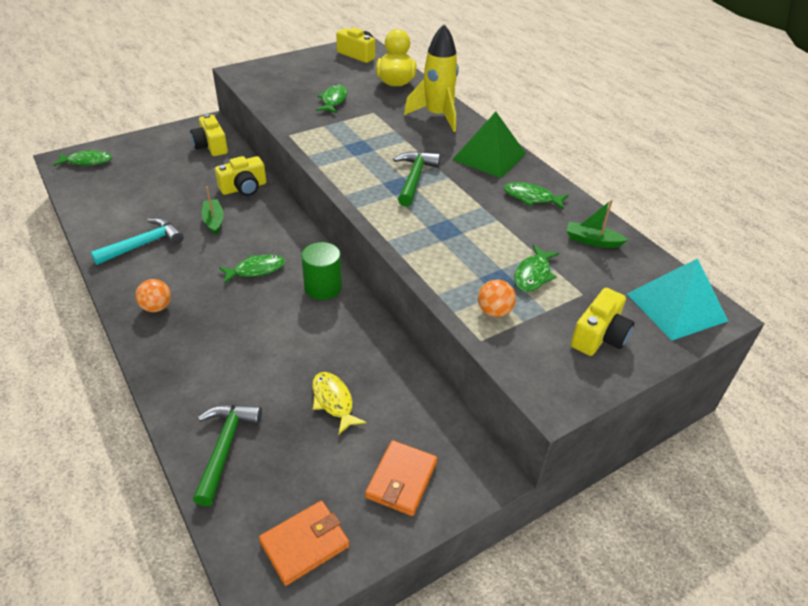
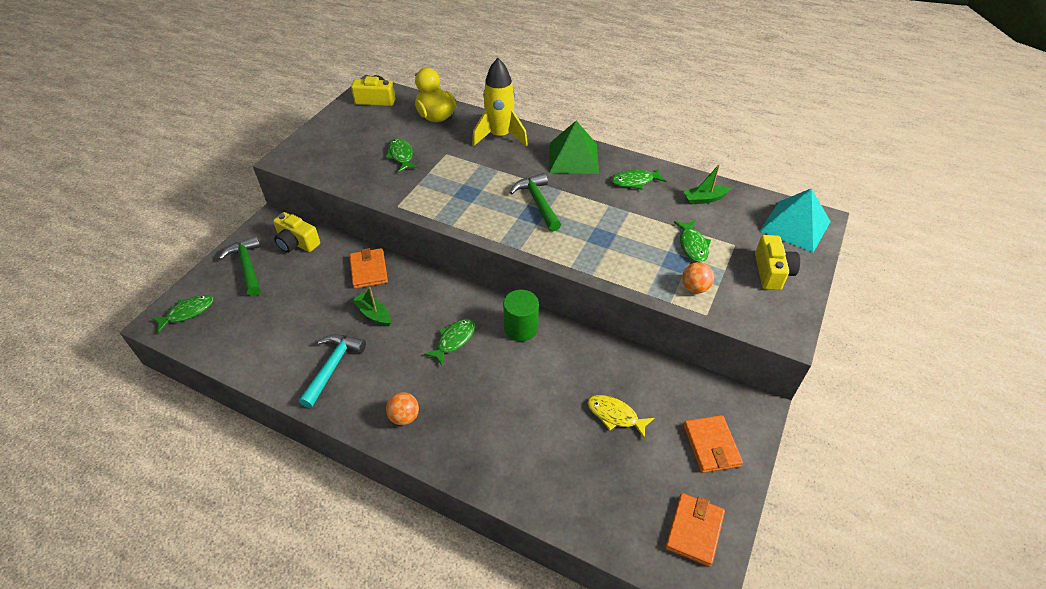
camera: 30 degrees left, 5 degrees up
(225, 447) = (574, 497): green hammer -> green hammer (247, 266)
(244, 188) = (369, 270): yellow camera -> orange wallet

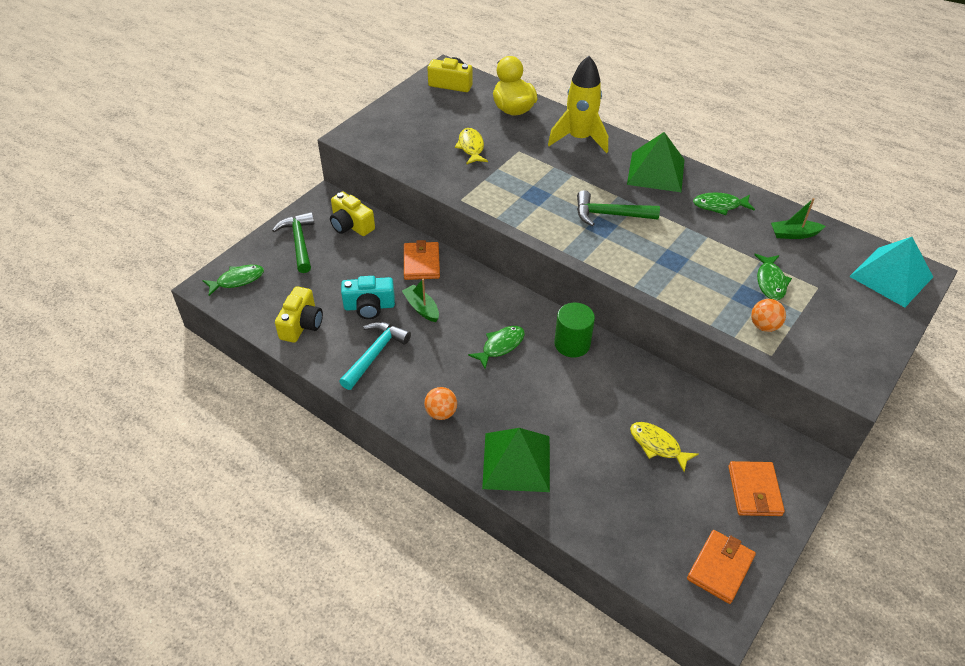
camera: 10 degrees right, 0 degrees up
(322, 320) = (369, 306): none -> turquoise camera
(401, 155) = (471, 147): green fish -> yellow fish
(484, 455) = (516, 461): none -> green pyramid
(537, 202) = (609, 214): green hammer -> green hammer turned 75 degrees counterclockwise
(772, 272) = (853, 321): yellow camera -> yellow camera (301, 324)

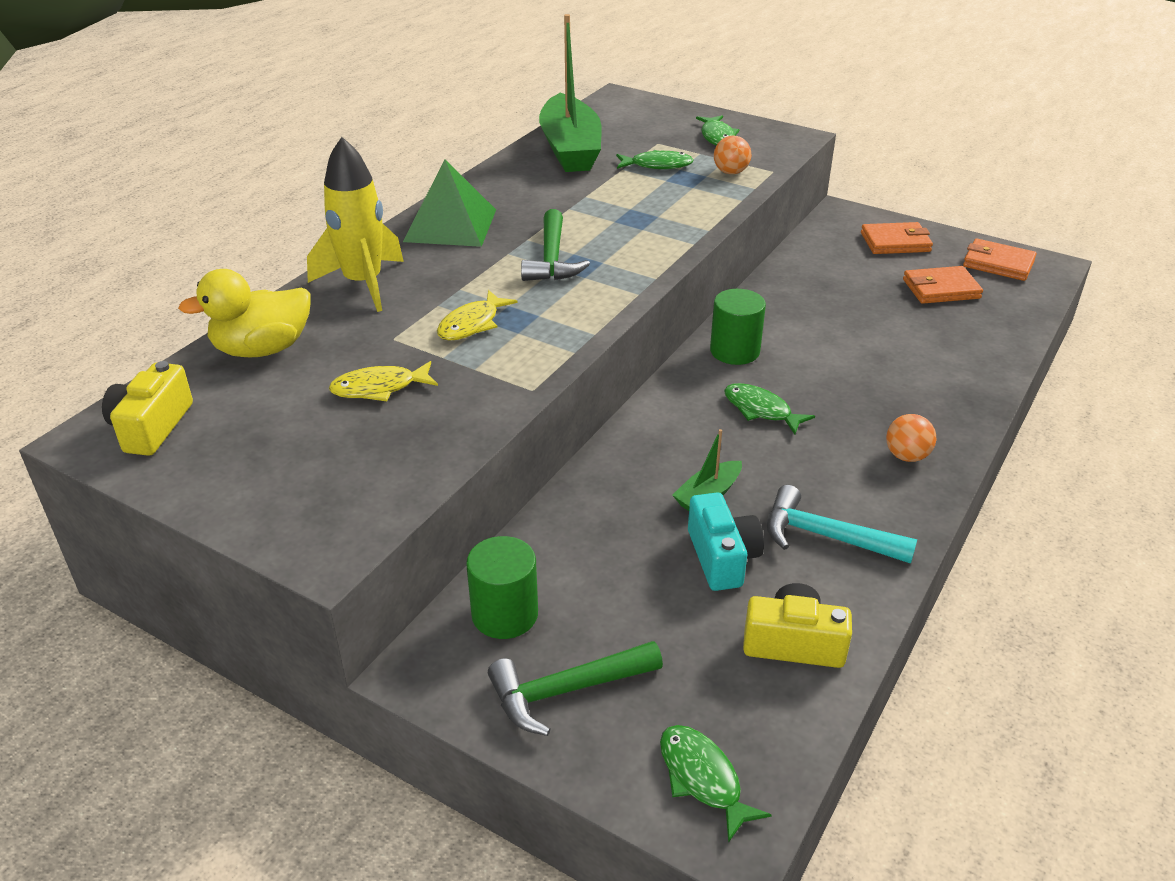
camera: 95 degrees left, 10 degrees down
(351, 225) = (505, 614): yellow camera -> green cylinder
(421, 263) = (601, 505): orange wallet -> orange wallet (941, 289)
(516, 461) = (949, 388): green pyramid -> none
(657, 445) = (868, 293): yellow fish -> yellow fish (472, 324)
(719, 205) = (522, 187): green fish -> green fish (717, 137)
(794, 234) = (570, 149): green boat -> green boat, size x2.26
(891, 276) = (629, 109): turquoise pyramid -> none

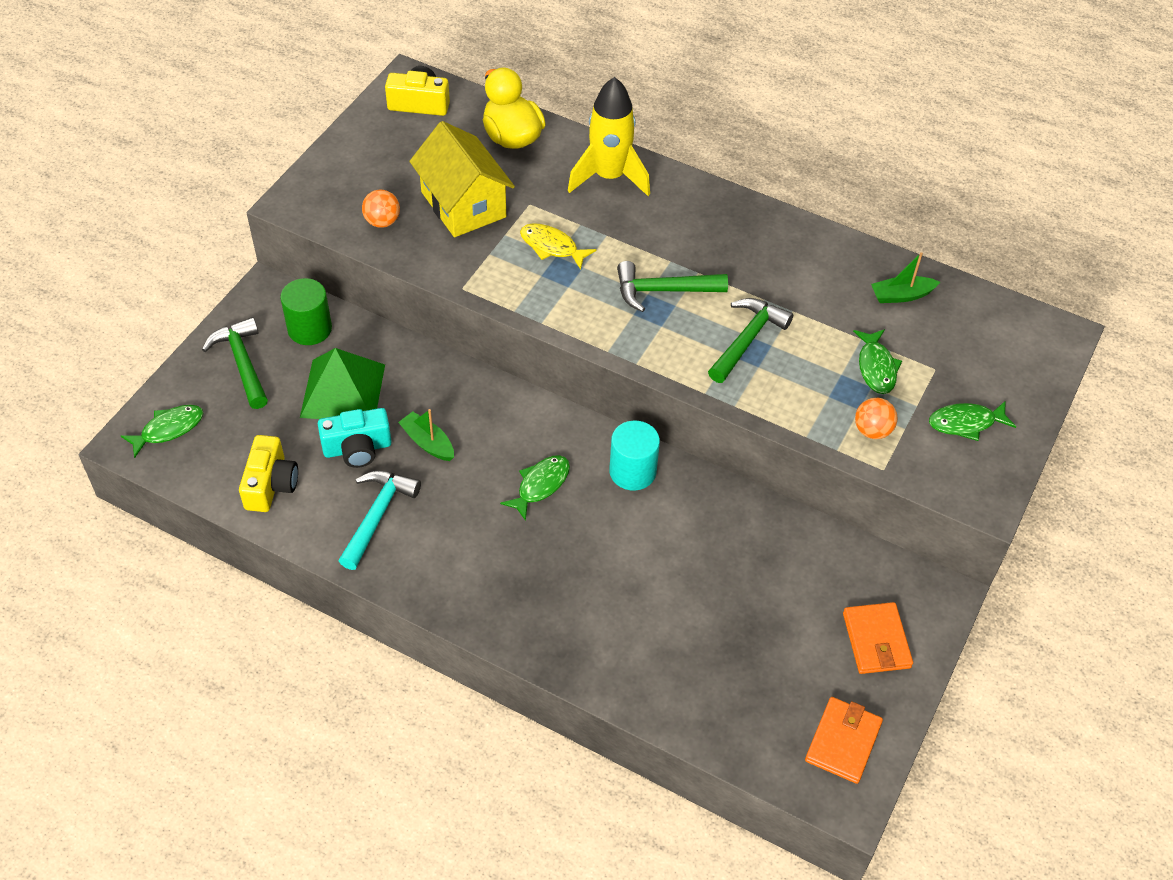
camera: 85 degrees right, 15 degrees up
(379, 388) = (463, 204): yellow fish -> yellow house
(450, 225) = (717, 219): green pyramid -> green pyramid (342, 391)
(570, 149) = (901, 295): green boat -> green boat, size x0.44
(622, 219) = (747, 339): none -> green hammer
(734, 351) = (632, 471): green cylinder -> turquoise cylinder
(906, 456) = (477, 587): orange ball -> orange ball (382, 221)
(941, 289) = (773, 669): orange wallet -> none

